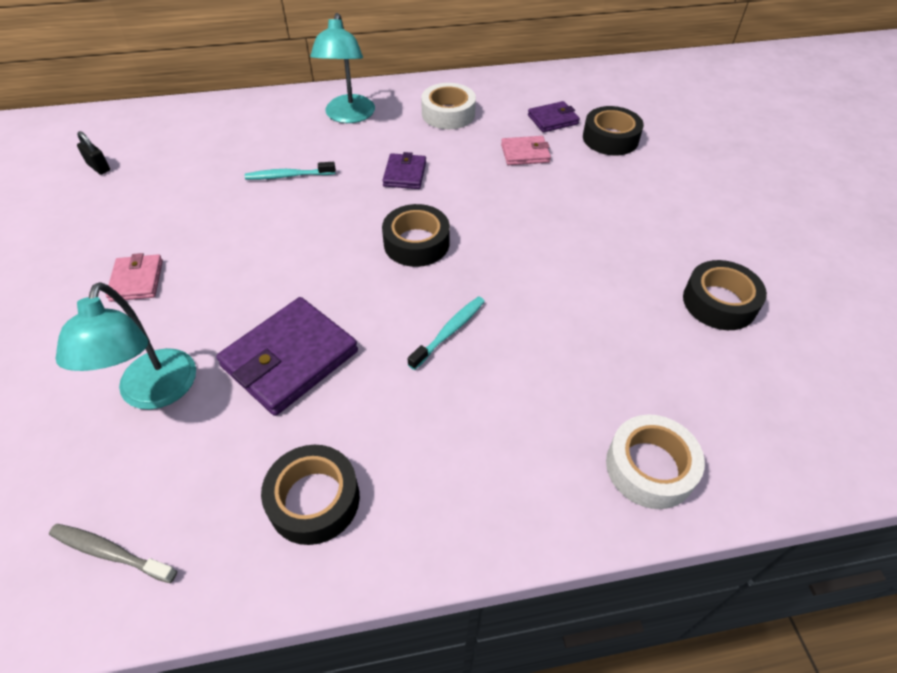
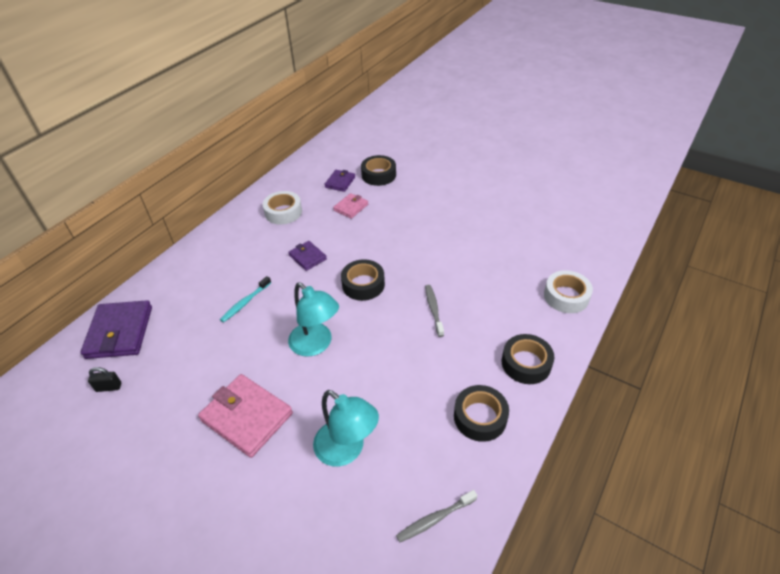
camera: 45 degrees left, 5 degrees down
(137, 280) = (247, 417): pink wallet -> pink wallet, size x1.82
(290, 359) = (385, 379): purple wallet -> purple wallet (120, 332)
(348, 116) = (228, 249): turquoise lamp -> turquoise lamp (316, 345)
(449, 332) = (433, 310): turquoise toothbrush -> grey toothbrush
(719, 302) = (510, 217): black tape -> black tape (526, 363)

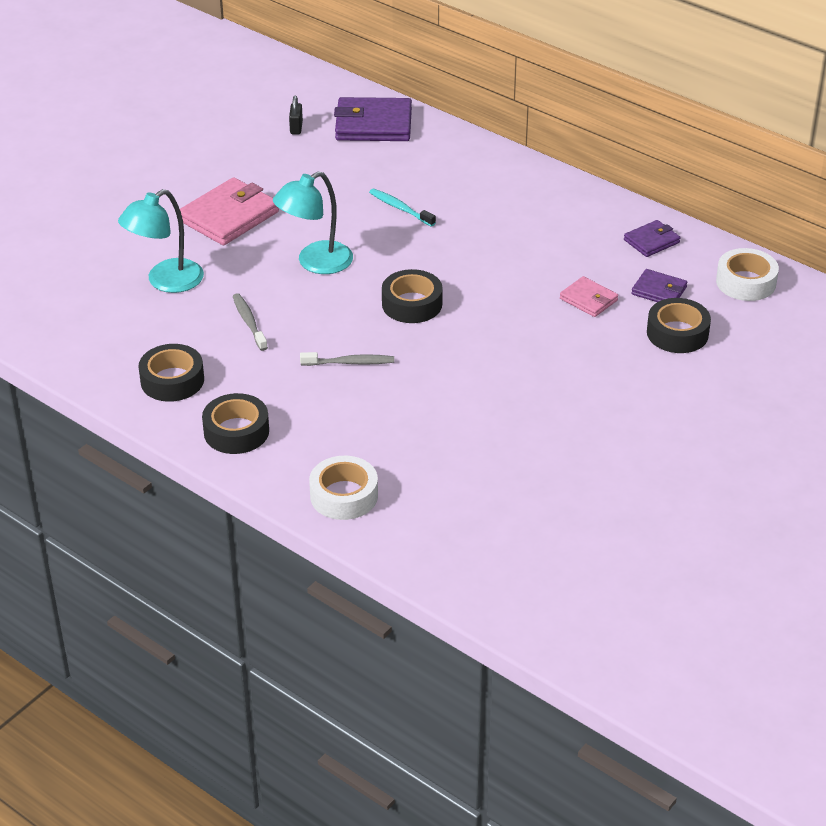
camera: 95 degrees right, 5 degrees down
(283, 212) = (584, 234): white tape -> white tape (746, 282)
(307, 257) = (477, 257): purple wallet -> purple wallet (651, 241)
(435, 519) = (70, 334): grey toothbrush -> grey toothbrush (249, 322)

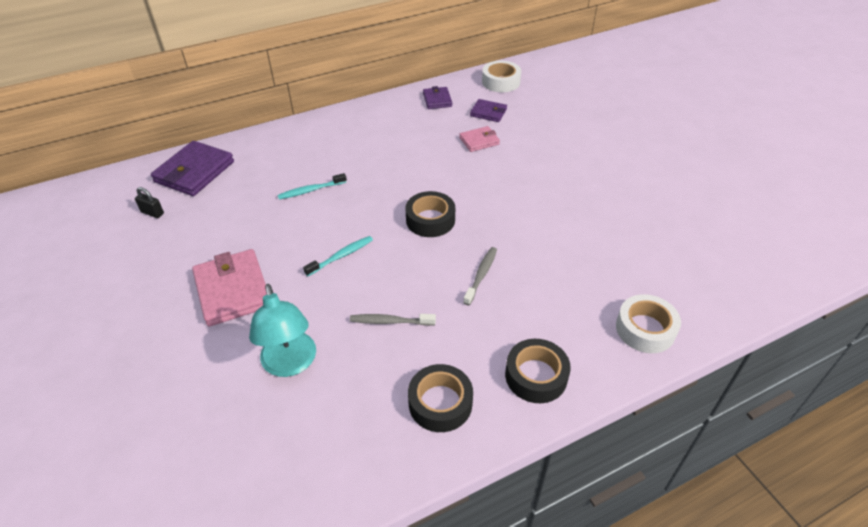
camera: 65 degrees left, 5 degrees up
(315, 263) = (341, 256): turquoise lamp -> turquoise toothbrush
(659, 291) = (488, 112): purple wallet -> purple wallet turned 60 degrees clockwise
(677, 333) = (534, 119): black tape -> none

